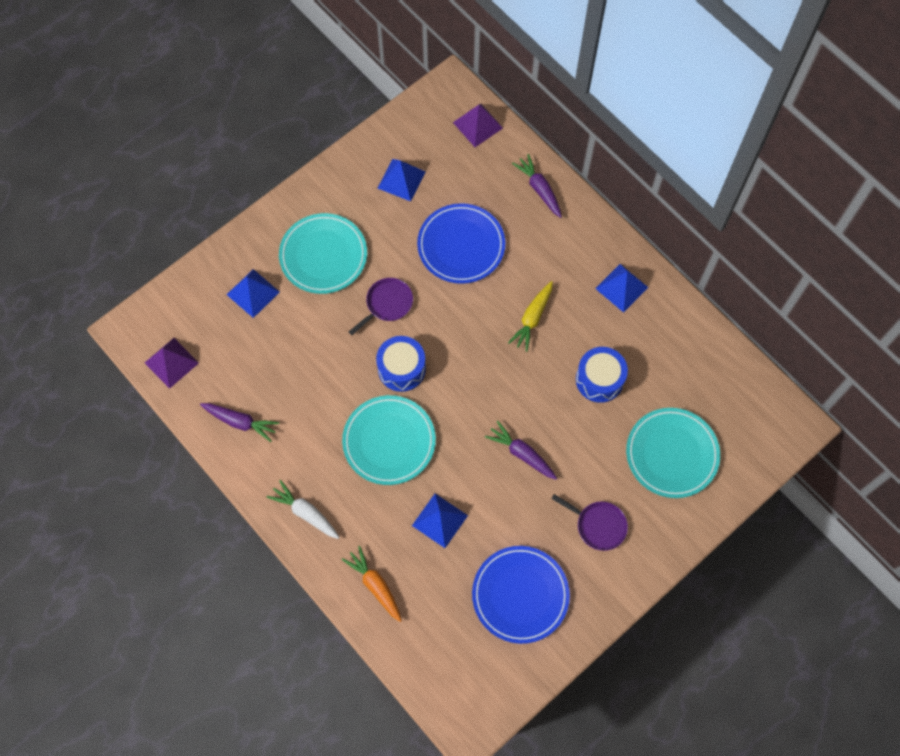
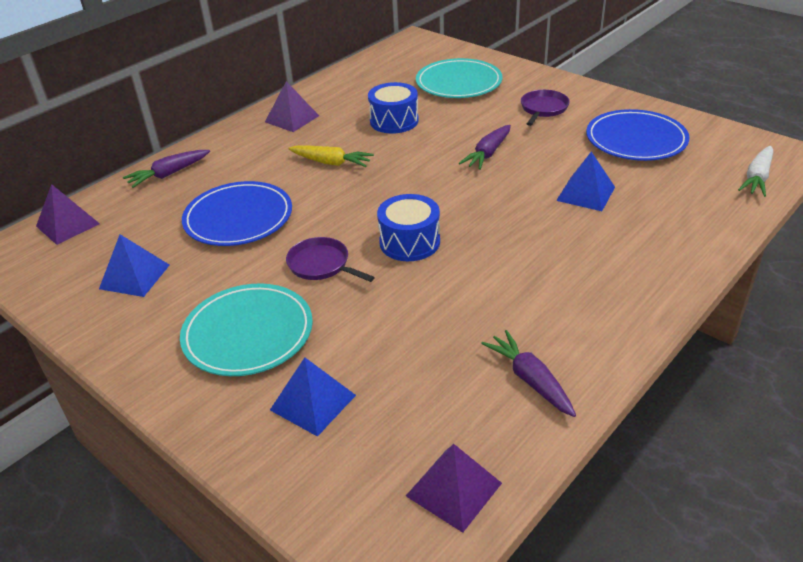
camera: 95 degrees left, 30 degrees down
(241, 422) = (530, 379): purple carrot -> purple carrot turned 45 degrees counterclockwise
(305, 512) = (631, 294): white carrot -> white carrot (757, 178)
(375, 585) = (686, 227): orange carrot -> none
(389, 441) = (507, 239): turquoise plate -> none
(621, 287) = (292, 119): blue pyramid -> purple pyramid

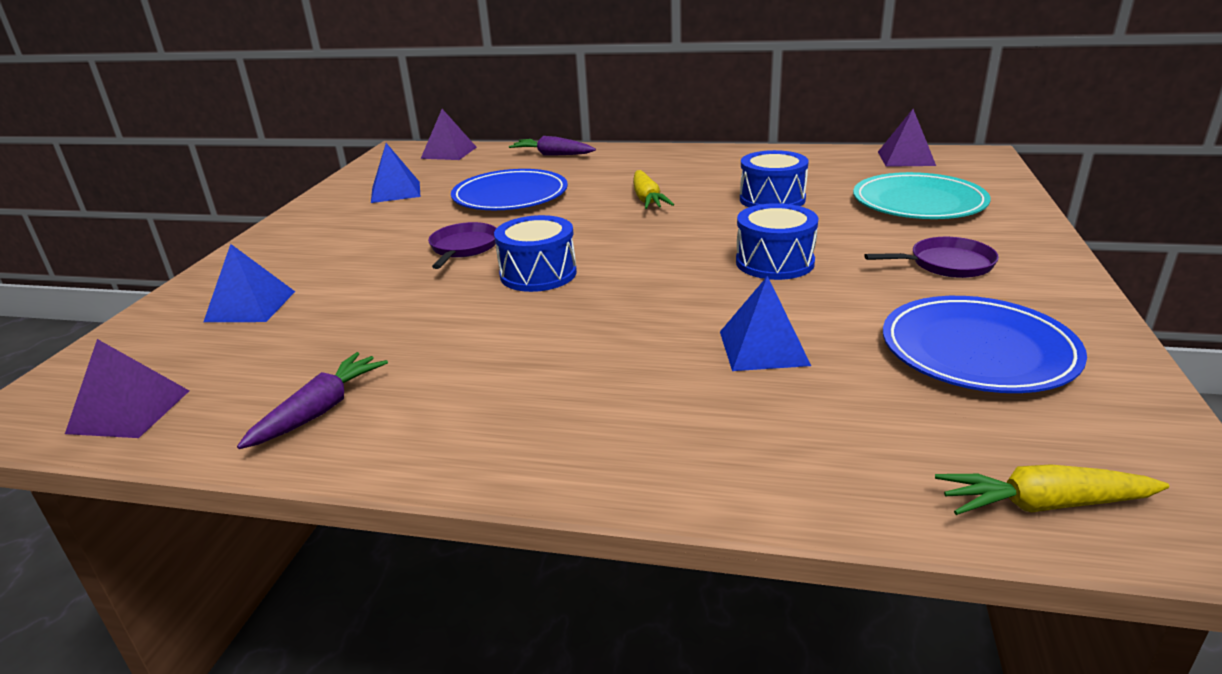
camera: 60 degrees right, 10 degrees down
(248, 333) = (339, 252): turquoise plate -> none
(292, 119) = (706, 162): purple pyramid -> purple pyramid (906, 158)
(487, 154) = (774, 262): purple carrot -> blue drum
(757, 178) = (1042, 505): white carrot -> yellow carrot

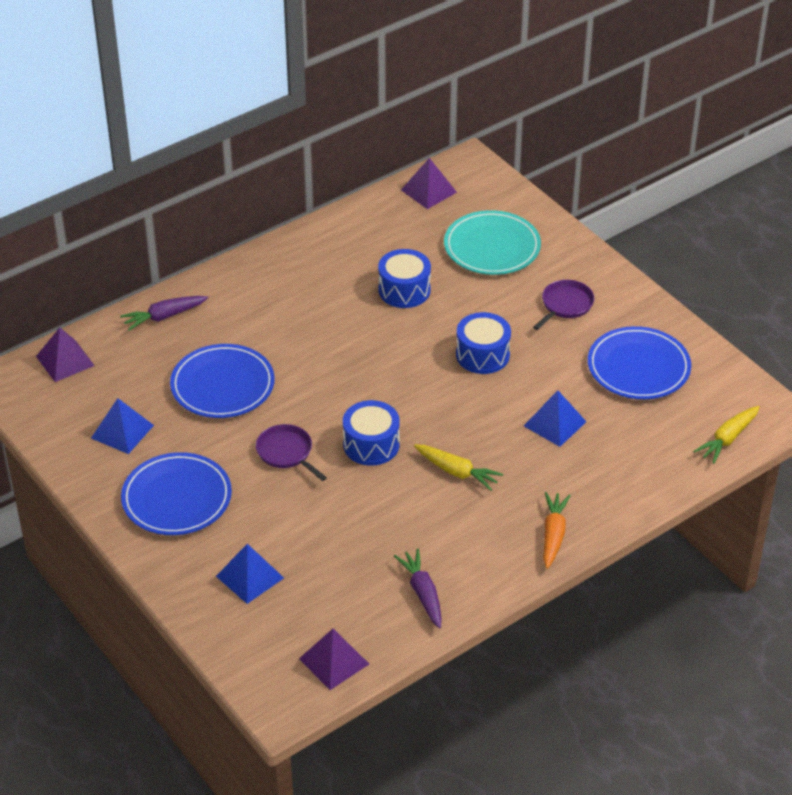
camera: 50 degrees left, 15 degrees up
(335, 236) = (177, 498): none -> blue plate
(561, 452) = (553, 534): none -> orange carrot
(647, 199) = (325, 335): yellow carrot -> yellow carrot (457, 472)

